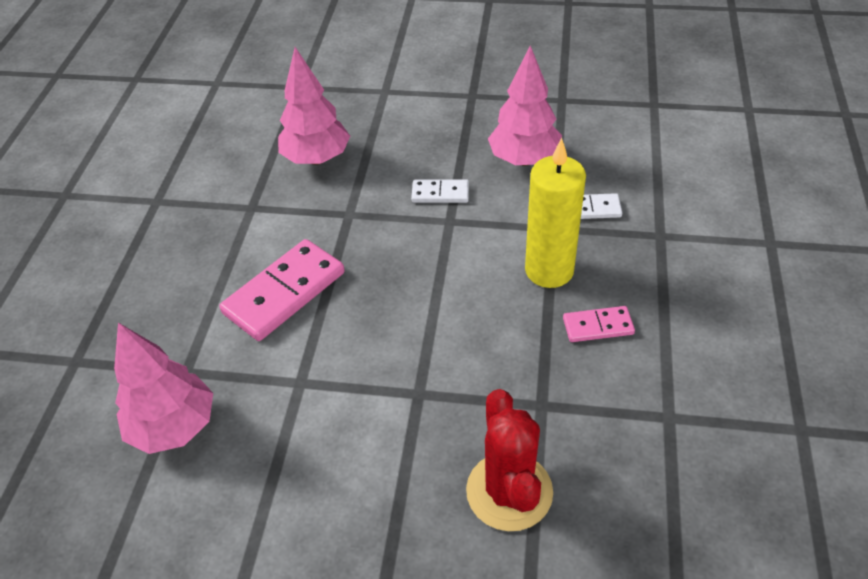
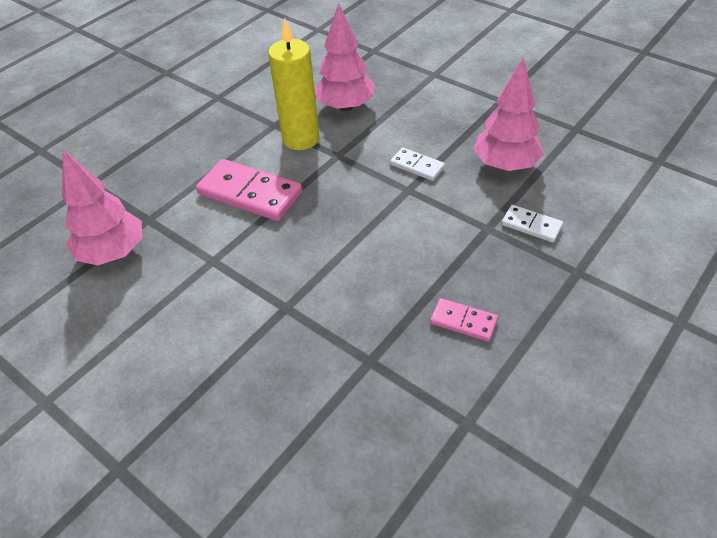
camera: 30 degrees right, 0 degrees up
(284, 293) = (250, 193): pink domino -> pink domino turned 45 degrees clockwise
(509, 491) = (294, 413): red cactus -> none
(549, 270) = (457, 260): yellow candle -> yellow candle (301, 139)

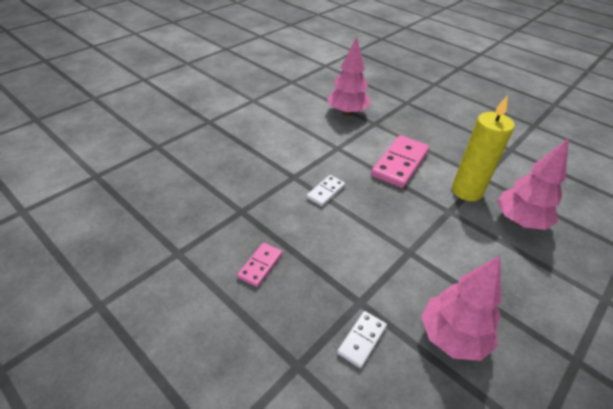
camera: 90 degrees right, 5 degrees down
(417, 166) = (441, 262): white domino -> white domino (325, 192)

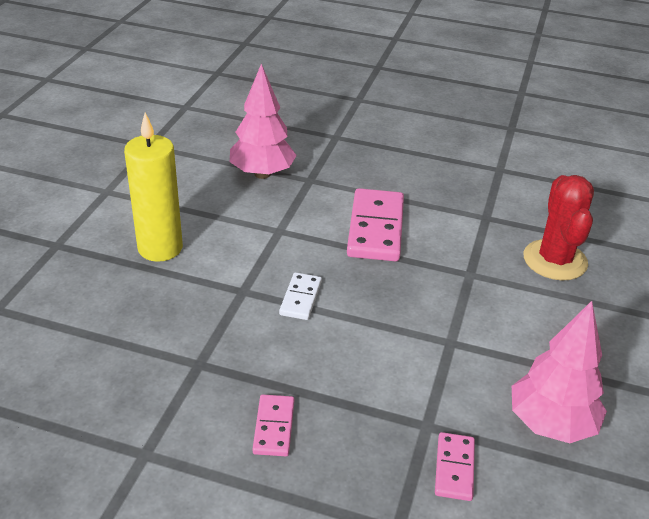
camera: 25 degrees left, 5 degrees down
(362, 340) = (454, 468): white domino -> pink domino
(467, 191) = (477, 241): yellow candle -> yellow candle (160, 248)
(520, 221) = (555, 260): pink tree -> red cactus

